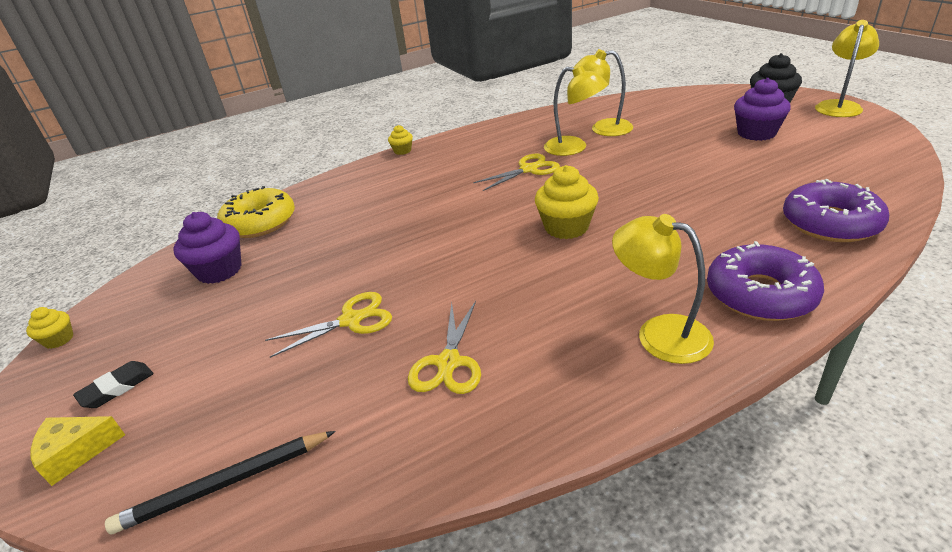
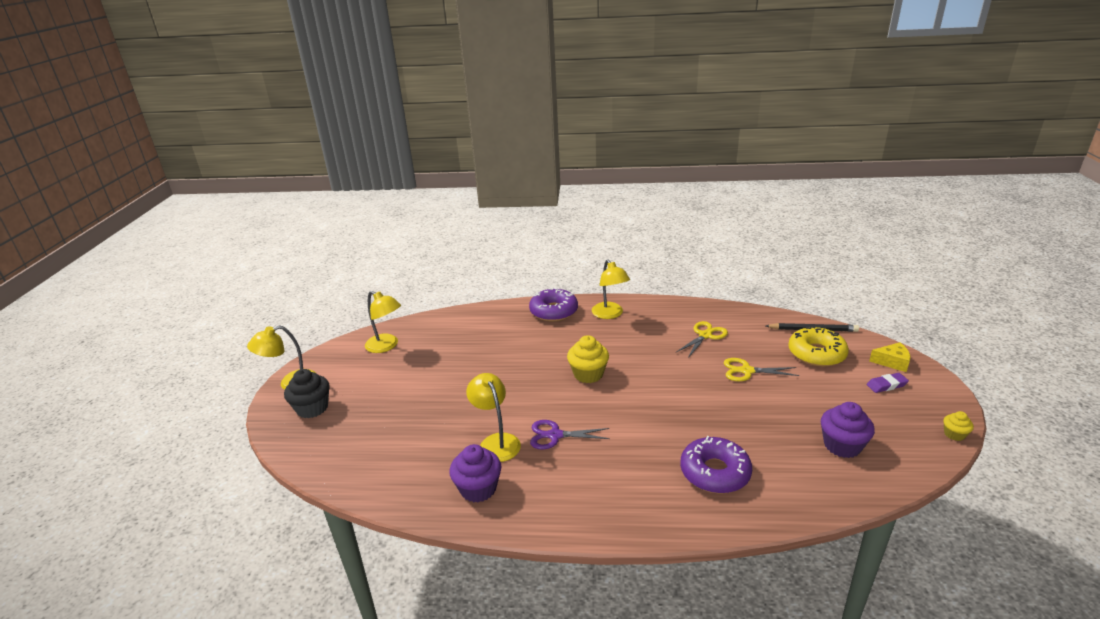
camera: 150 degrees left, 5 degrees down
(117, 388) = (886, 385): black eraser -> purple eraser
(260, 222) = (812, 489): yellow donut -> yellow donut (816, 354)
(402, 151) = (636, 535): yellow cupcake -> none
(528, 169) = (555, 435): yellow scissors -> purple scissors
(602, 129) = (444, 453): yellow lamp -> yellow lamp (386, 346)
(756, 133) = (379, 387): purple cupcake -> purple cupcake (478, 489)
(830, 223) = (474, 322): purple donut -> purple donut (715, 472)

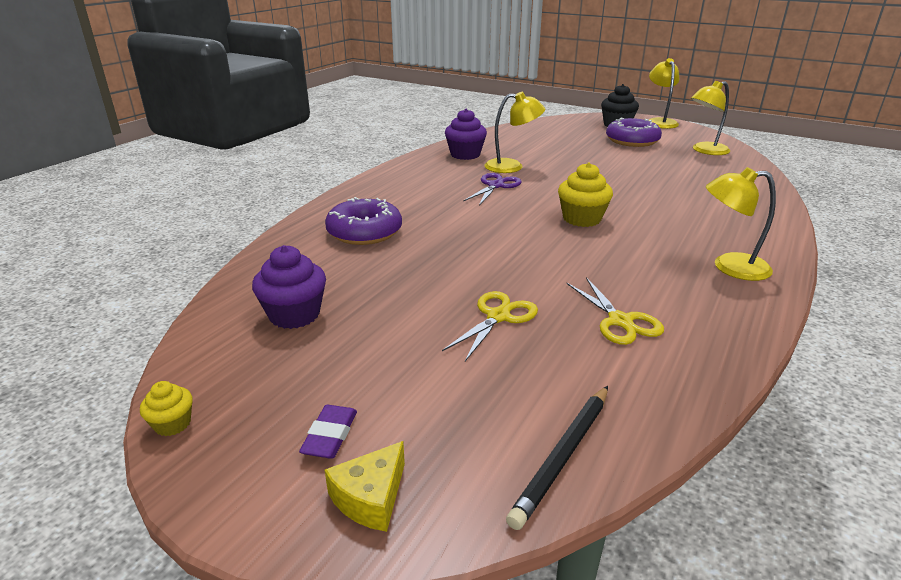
camera: 115 degrees right, 0 degrees up
(554, 311) = (755, 233): purple donut -> purple donut (632, 141)
(816, 354) = (482, 409): yellow donut -> none

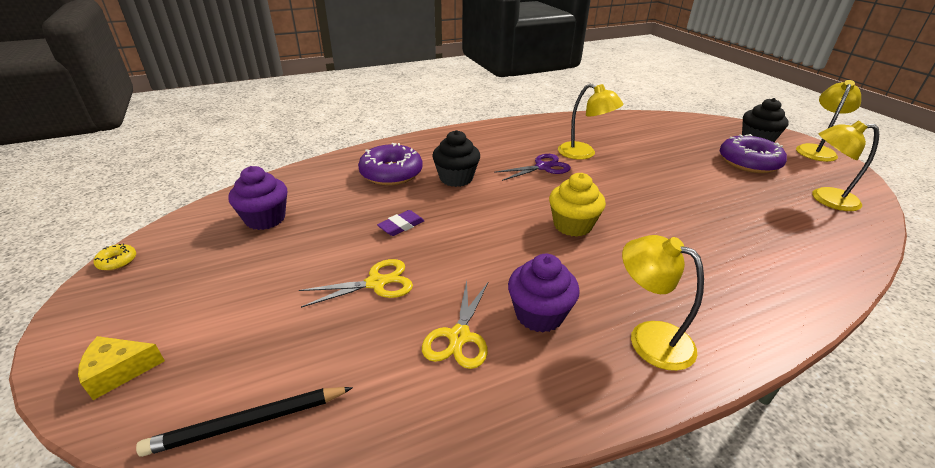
camera: 35 degrees right, 5 degrees up
(172, 424) = (117, 261): yellow cupcake -> yellow donut
(330, 435) = (163, 315): purple eraser -> purple eraser (401, 226)
(435, 216) = (456, 178): none -> black cupcake
(465, 155) = (559, 130): purple cupcake -> purple cupcake (539, 314)

